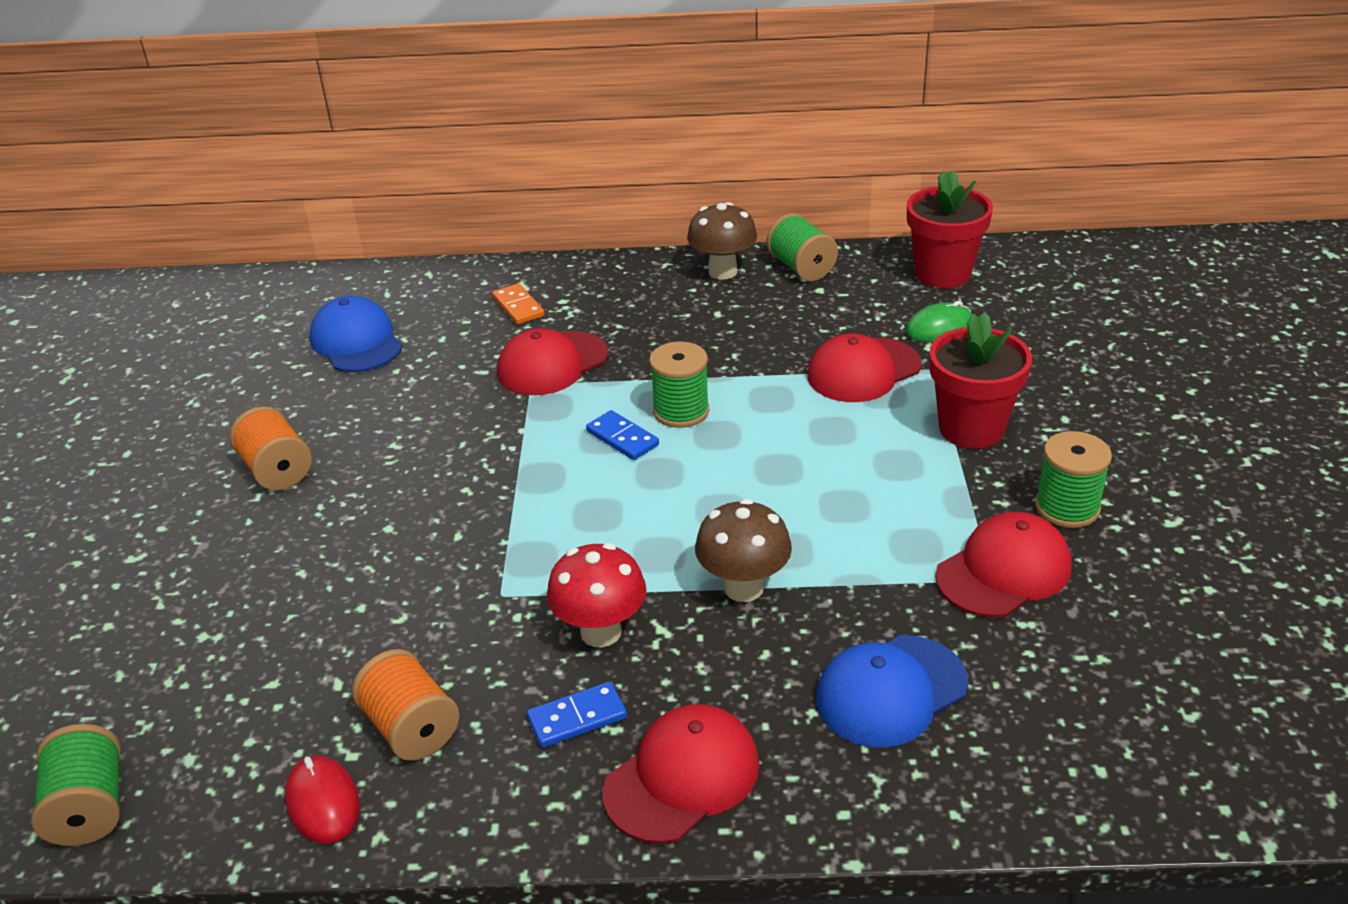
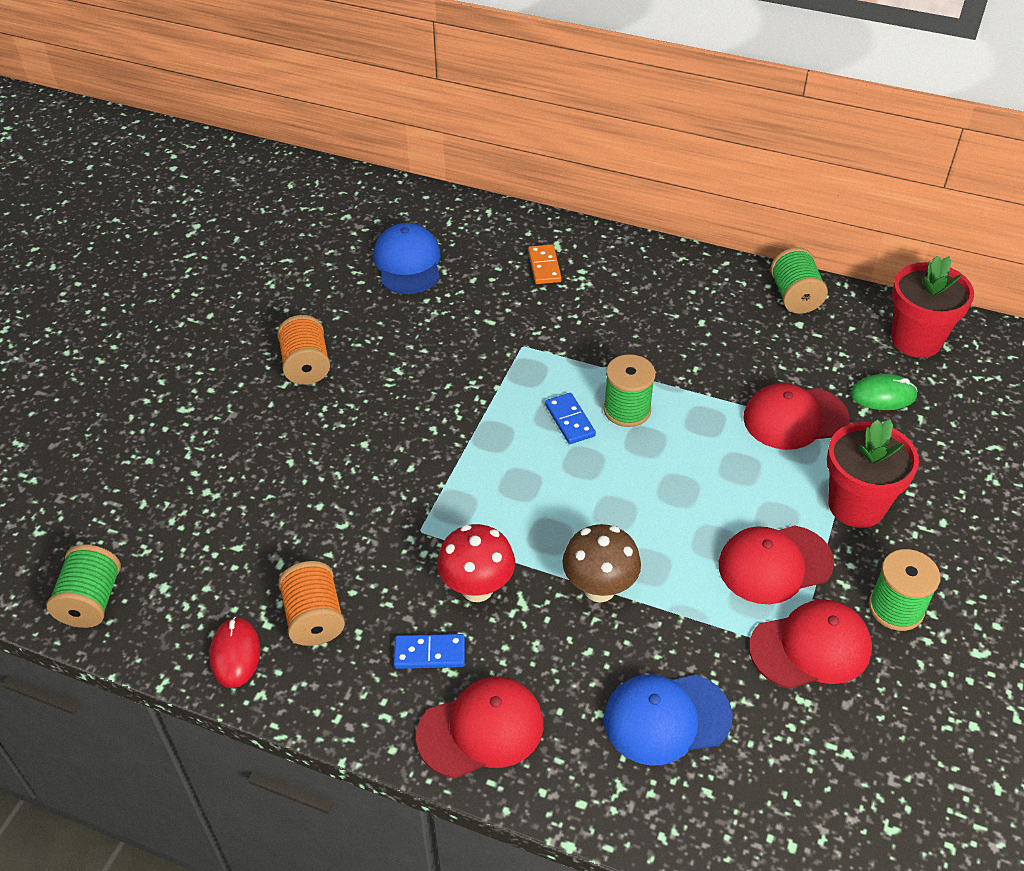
camera: 20 degrees right, 10 degrees up
(552, 364) = (547, 331): red cap -> red cap (774, 564)
(723, 272) = (726, 280): brown mushroom -> none

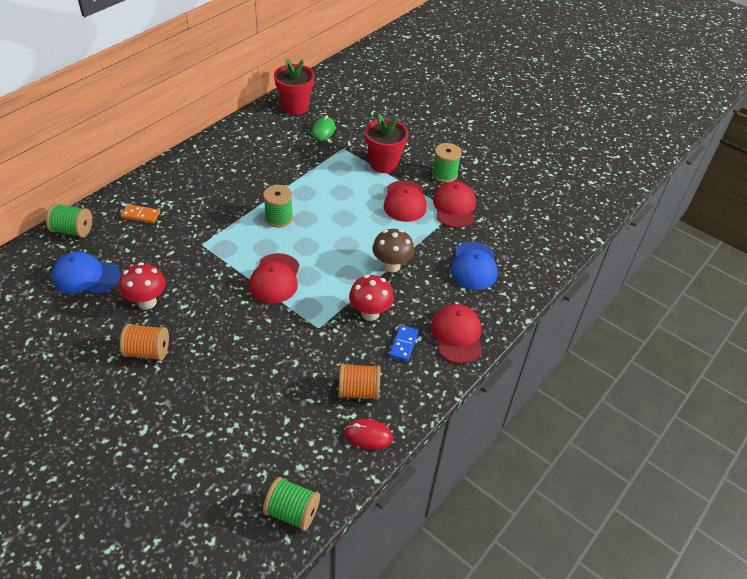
camera: 75 degrees left, 0 degrees up
(389, 333) = (147, 302): none -> red mushroom
(569, 420) = (273, 242): blue domino -> none
(794, 296) = (238, 132): green spool -> green spool (72, 230)
(794, 418) = (321, 162): red cap -> red cap (275, 278)

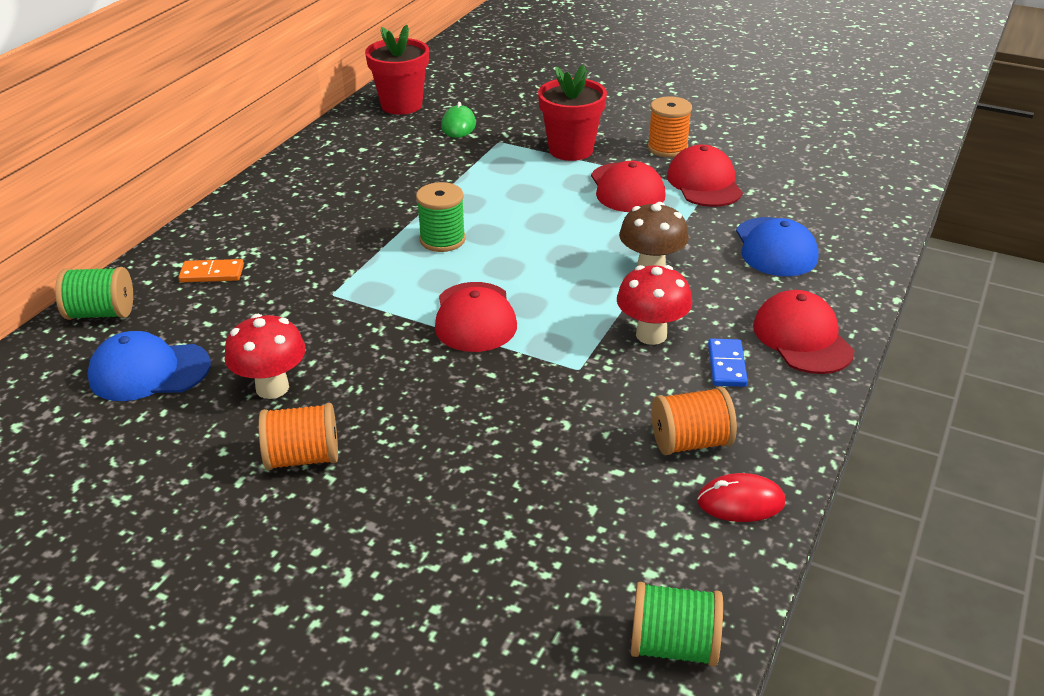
camera: 10 degrees left, 10 degrees down
(444, 174) = (667, 148): green spool -> orange spool

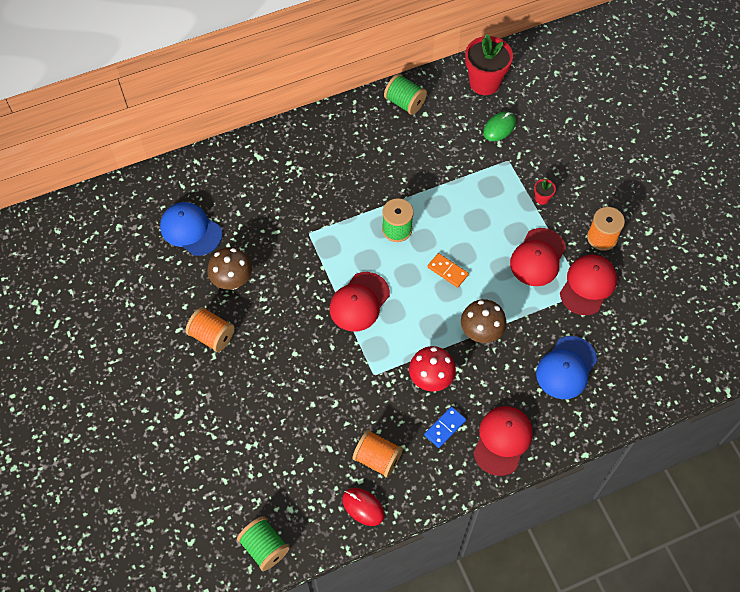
camera: 40 degrees right, 25 degrees up
(101, 313) = (198, 170): green spool -> green spool (404, 102)
(212, 273) = (266, 175): orange domino -> orange domino (447, 271)
(272, 388) = (232, 281): red mushroom -> brown mushroom
(571, 150) = (542, 198): red flower pot -> red flower pot, size x0.43

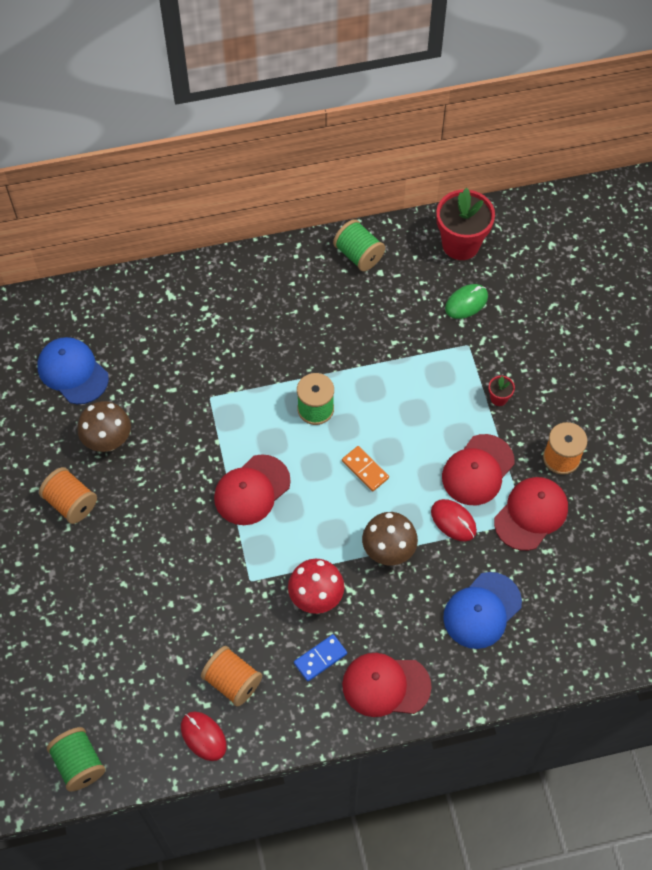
camera: 10 degrees right, 0 degrees up
(502, 440) = (385, 685): red cap -> red cap turned 120 degrees counterclockwise
(527, 301) = (453, 521): none -> red mouse

